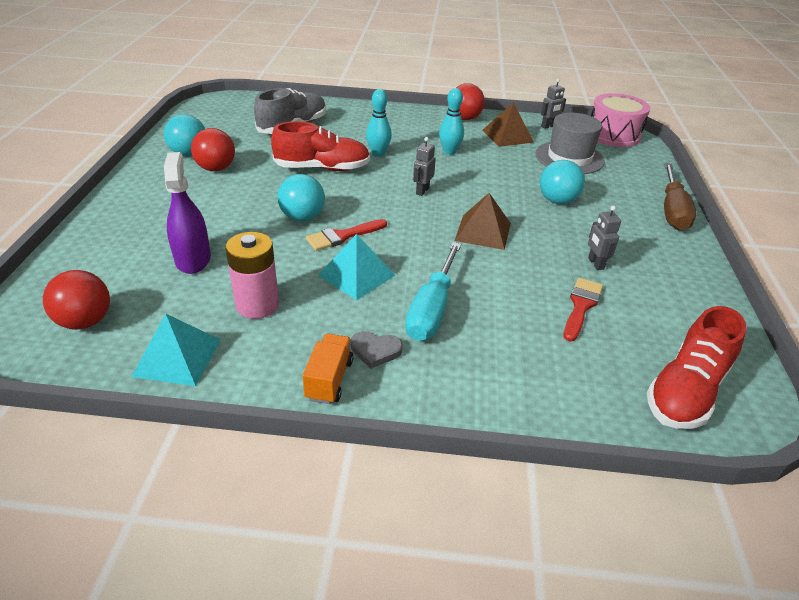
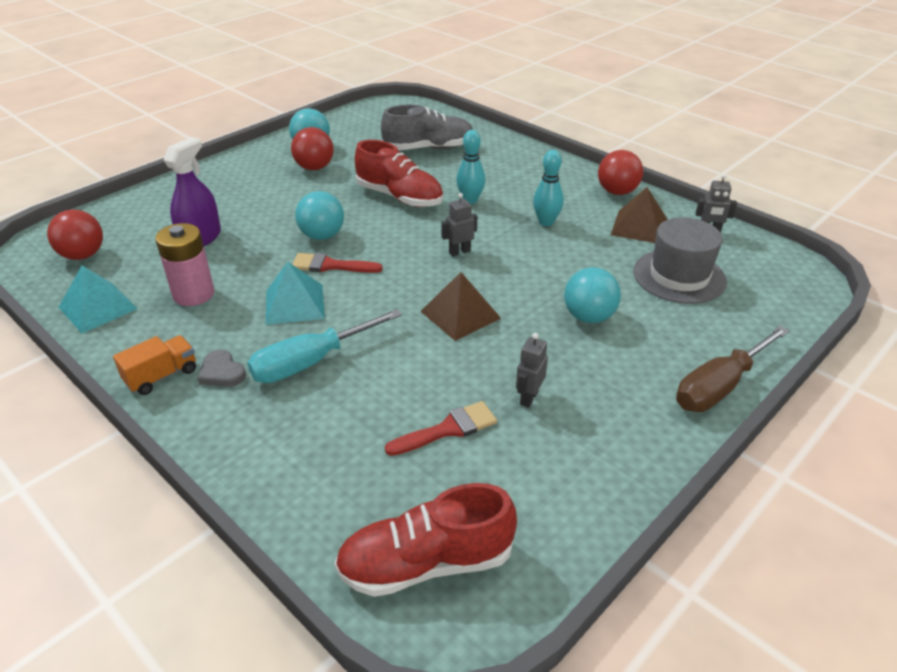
camera: 40 degrees right, 0 degrees up
(613, 135) = (784, 270): pink drum -> none

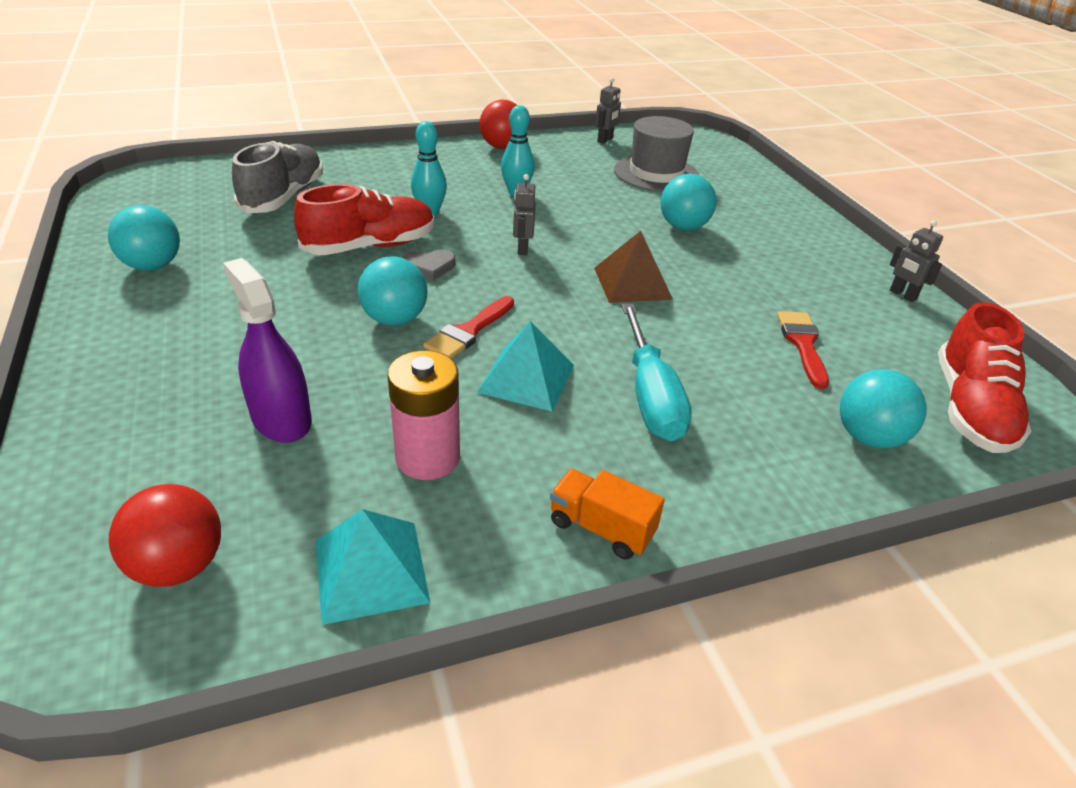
camera: 65 degrees left, 0 degrees up
(161, 376) = (601, 528): orange truck -> orange truck turned 45 degrees counterclockwise
(222, 372) = (627, 470): grey heart -> grey heart (429, 267)
(314, 167) = (213, 278): red ball -> none
(333, 492) = (869, 437): none -> turquoise ball
(528, 398) = (778, 291): grey robot -> grey robot (902, 295)
(639, 226) = (568, 160): brown pyramid -> none
(720, 386) = (804, 212): brown screwdriver -> none

